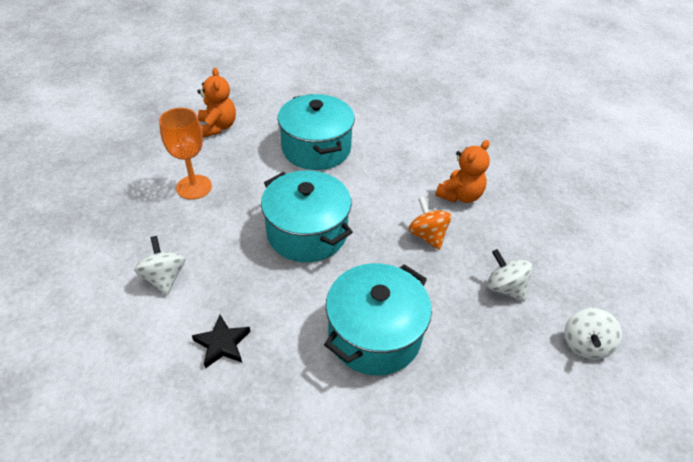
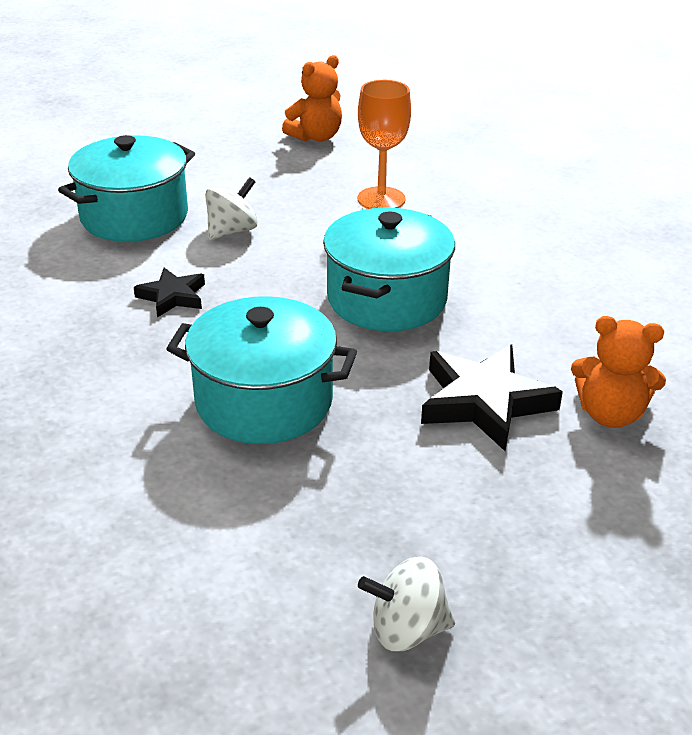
camera: 65 degrees right, 10 degrees down
(217, 127) = (502, 176): orange teddy bear -> orange teddy bear (316, 137)
(316, 148) = (553, 257): turquoise pot -> turquoise pot (134, 216)
(427, 235) = (484, 402): orange spinning top -> black star
(504, 288) = (451, 508): white spinning top -> none

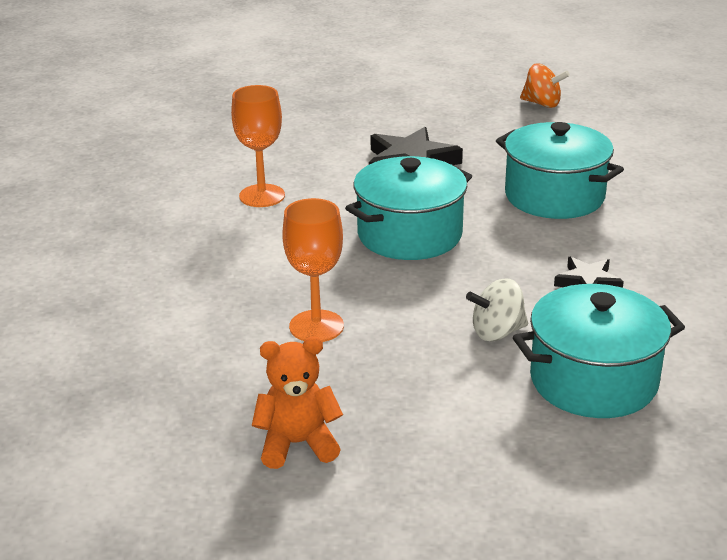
camera: 150 degrees left, 5 degrees down
(407, 629) = (542, 104): white spinning top -> orange spinning top
(588, 300) = (262, 196): none -> orange goblet
(610, 414) = (343, 141): orange teddy bear -> none

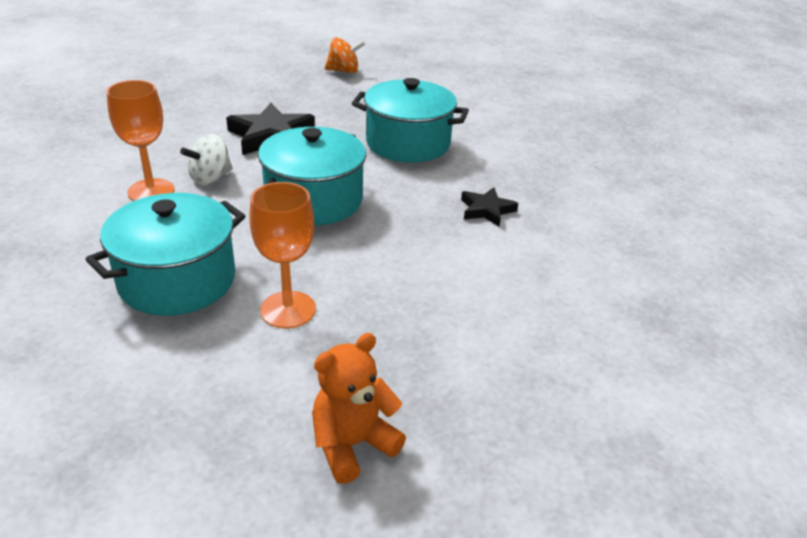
camera: 30 degrees left, 5 degrees up
(497, 332) = (450, 272): white spinning top -> white spinning top (210, 178)
(593, 380) = (556, 296): turquoise pot -> turquoise pot (177, 280)

